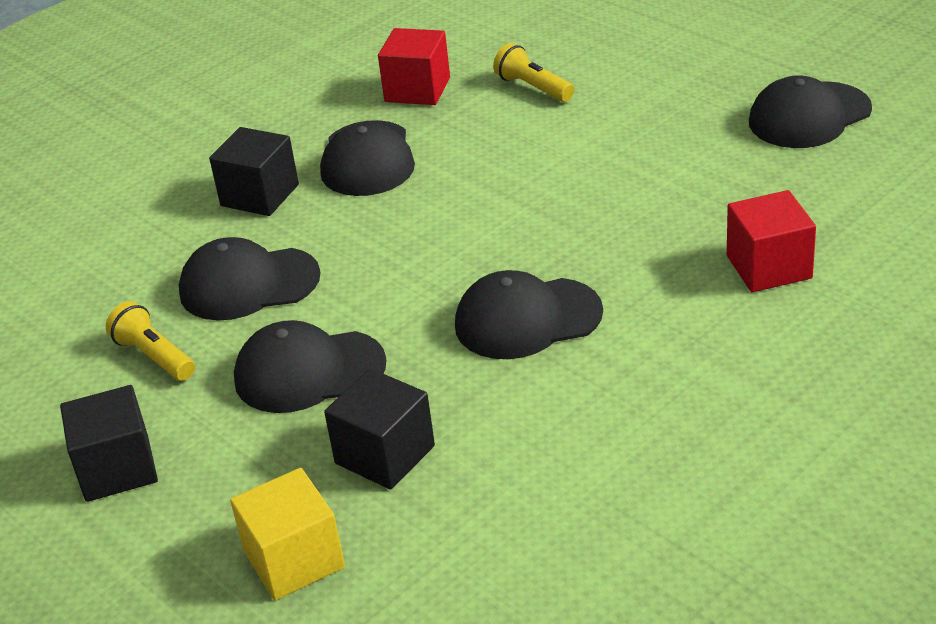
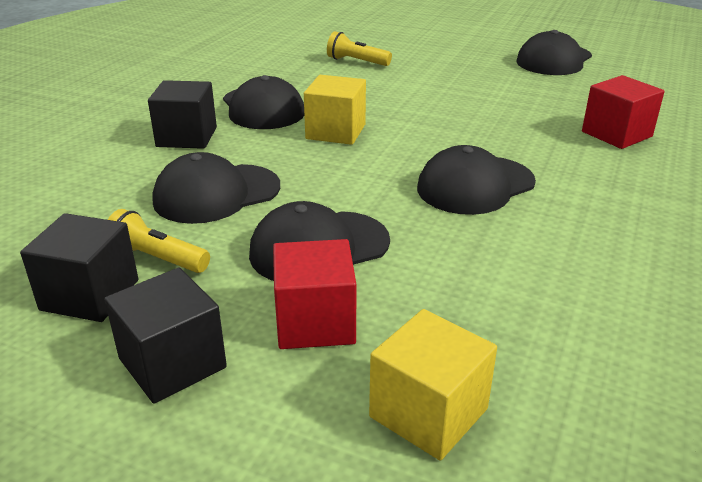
camera: 25 degrees left, 5 degrees down
(385, 454) = (442, 300): black cube -> black cube (90, 295)
(417, 90) = (272, 69): red cube -> red cube (315, 322)
(427, 211) = (335, 131): none -> yellow cube

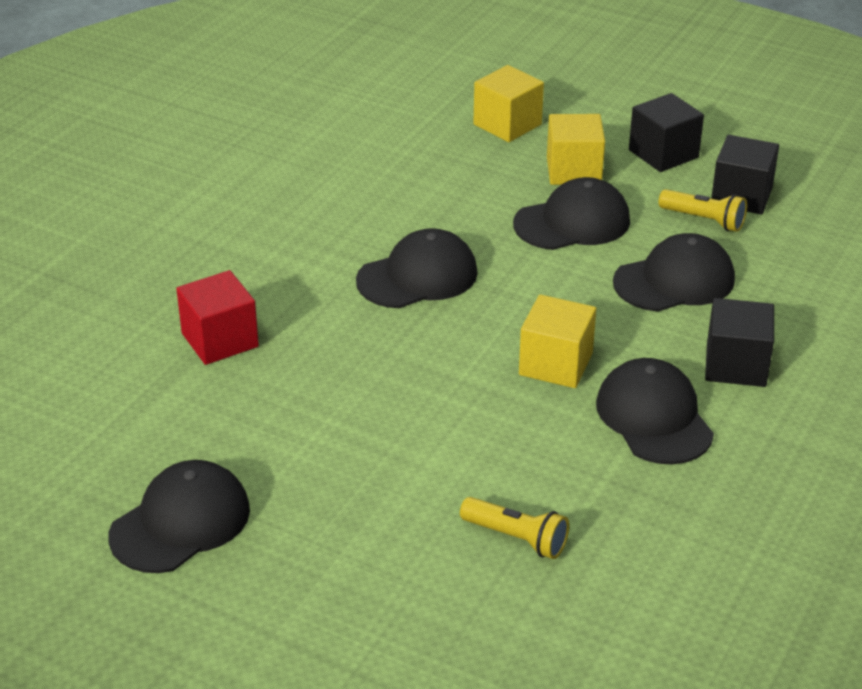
camera: 175 degrees left, 5 degrees up
(315, 322) = (573, 171): red cube -> yellow cube

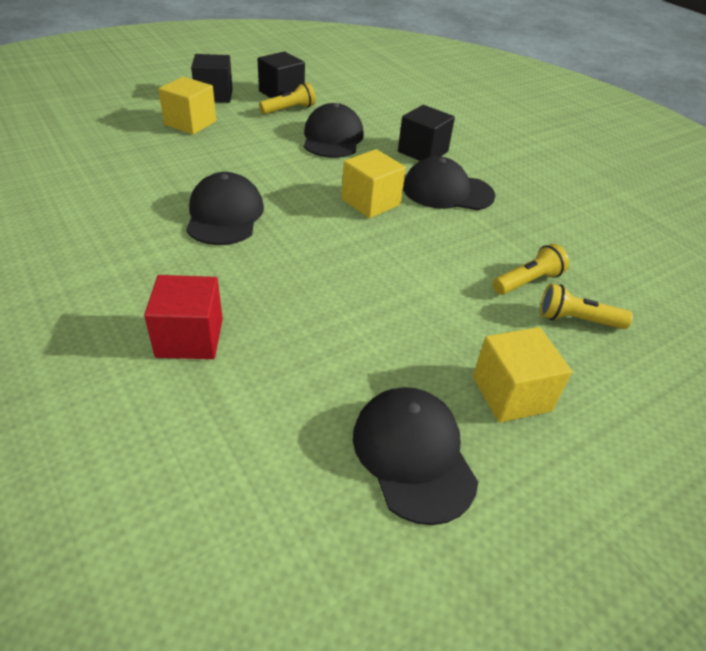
camera: 65 degrees left, 5 degrees up
(477, 596) = (576, 320): none -> yellow flashlight
(507, 124) = (109, 122): yellow cube -> yellow cube (511, 394)
(572, 222) = (240, 143): black cap -> none

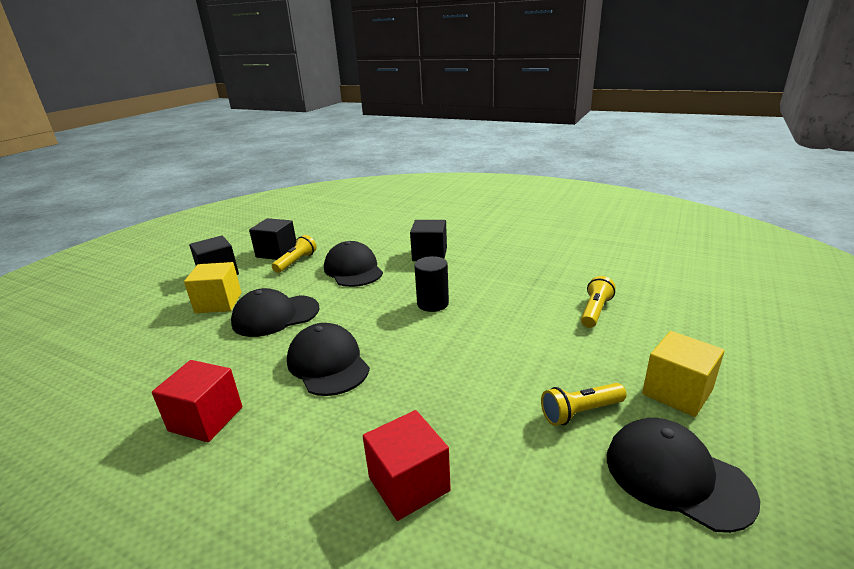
camera: 25 degrees left, 15 degrees down
(98, 216) = (206, 419): none -> red cube
(370, 202) = (433, 303): yellow cube -> black cylinder
(447, 191) = (476, 274): black cap -> black cap (275, 316)
(576, 320) = (651, 322): yellow flashlight -> yellow flashlight (580, 412)

